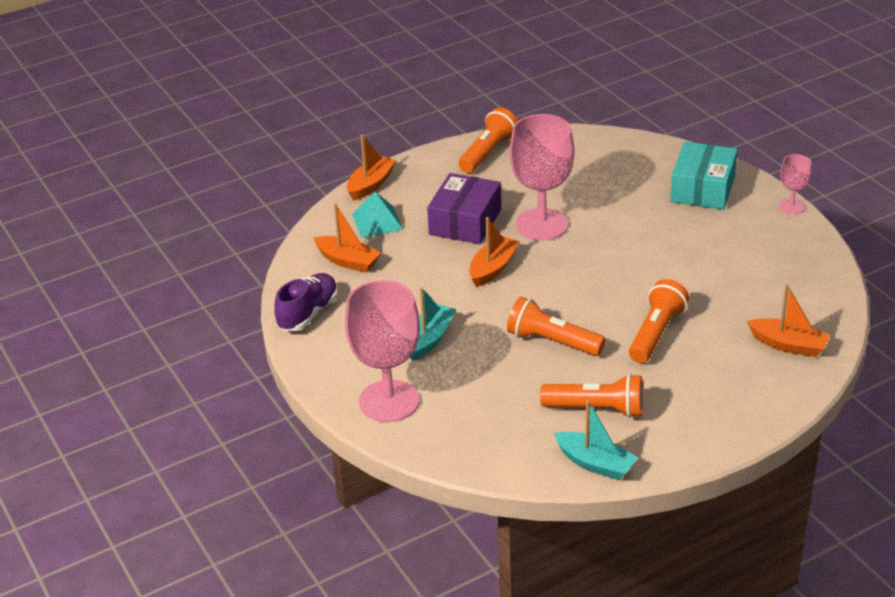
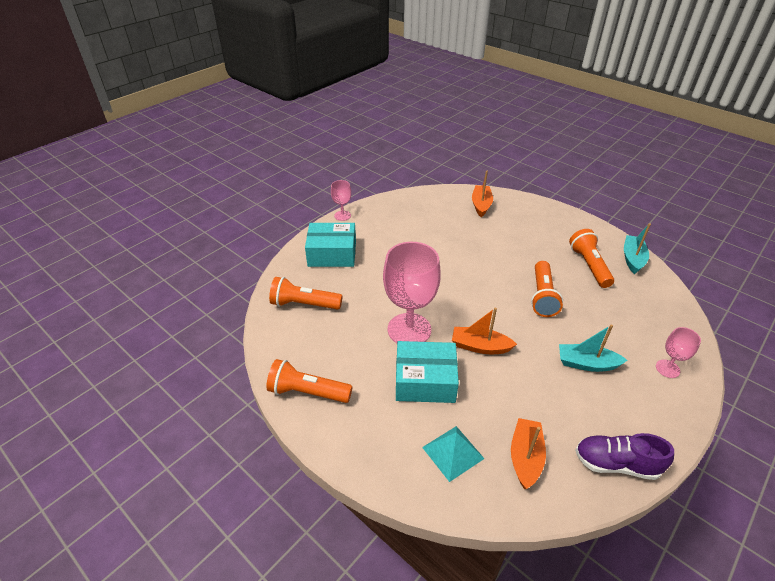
camera: 110 degrees left, 5 degrees up
(371, 184) = (391, 481): orange boat -> none
(389, 401) = (667, 368): pink goblet -> pink goblet, size x0.48
(465, 222) = (425, 381): purple box -> turquoise box
(656, 333) = (503, 253): orange flashlight -> orange flashlight (304, 304)

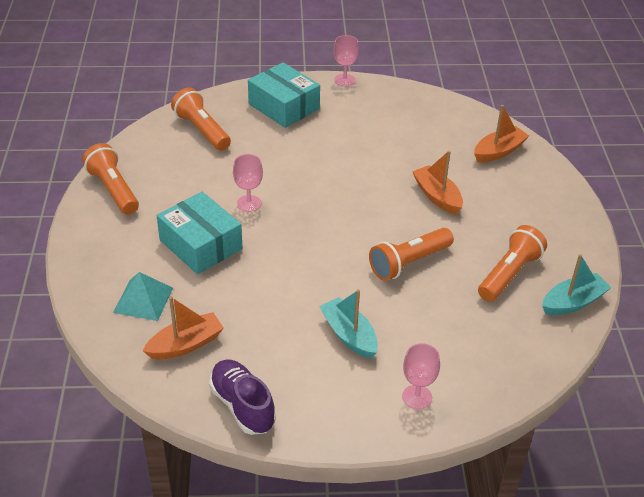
camera: 45 degrees right, 0 degrees up
(409, 329) = (249, 203): pink goblet -> pink goblet, size x0.48
(480, 346) = (283, 255): orange boat -> orange boat (437, 196)

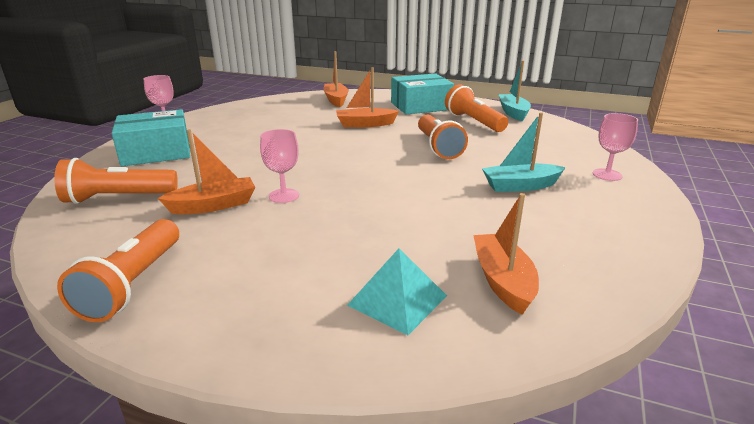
camera: 65 degrees left, 15 degrees down
(113, 190) = (133, 284): orange flashlight -> orange flashlight turned 75 degrees counterclockwise
(200, 244) = (324, 236): turquoise box -> turquoise box (420, 106)
(215, 177) = (214, 205): none -> orange boat
(242, 405) = (618, 260): purple shoe -> none

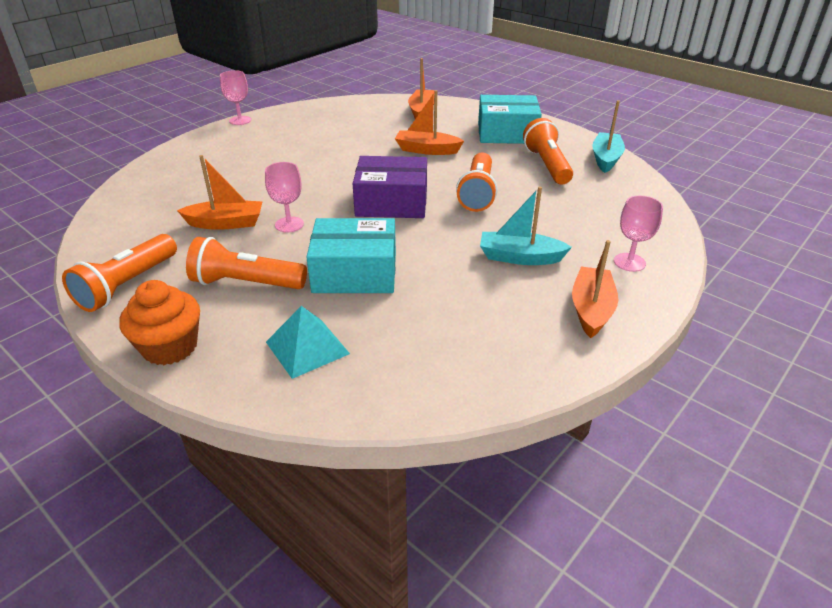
camera: 20 degrees right, 10 degrees up
(118, 198) = (157, 200): orange flashlight -> orange flashlight (246, 283)
(156, 152) = (213, 154): turquoise box -> turquoise box (355, 272)
(235, 337) = (170, 347): none -> orange cupcake
(369, 164) = (391, 202): none -> purple box
(503, 281) = (408, 352): orange boat -> orange boat (591, 309)

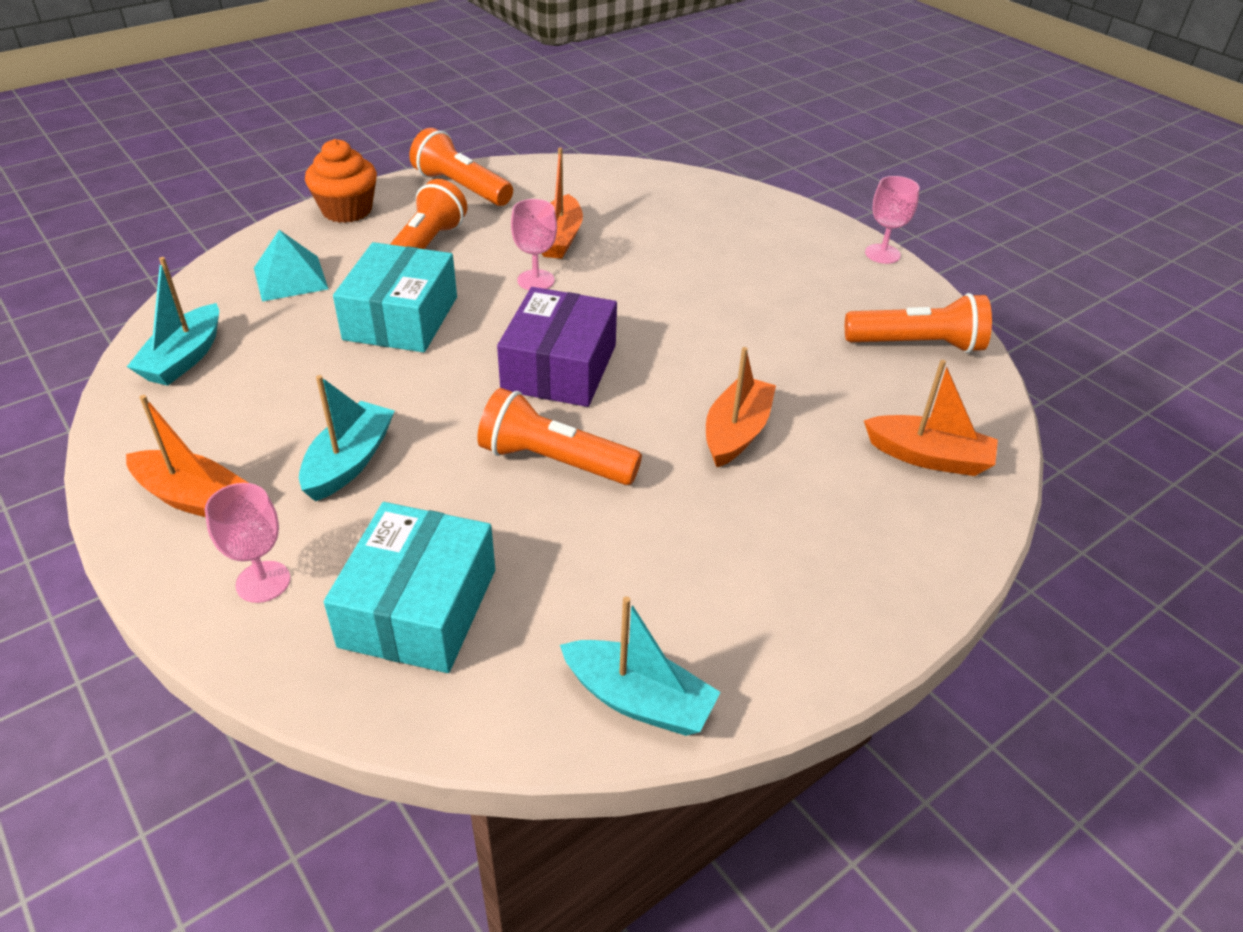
camera: 100 degrees right, 5 degrees up
(450, 372) = (184, 358): none -> turquoise boat
(507, 133) = (803, 563): turquoise box -> turquoise box (418, 607)
(547, 165) = (634, 584): orange flashlight -> orange flashlight (917, 344)

